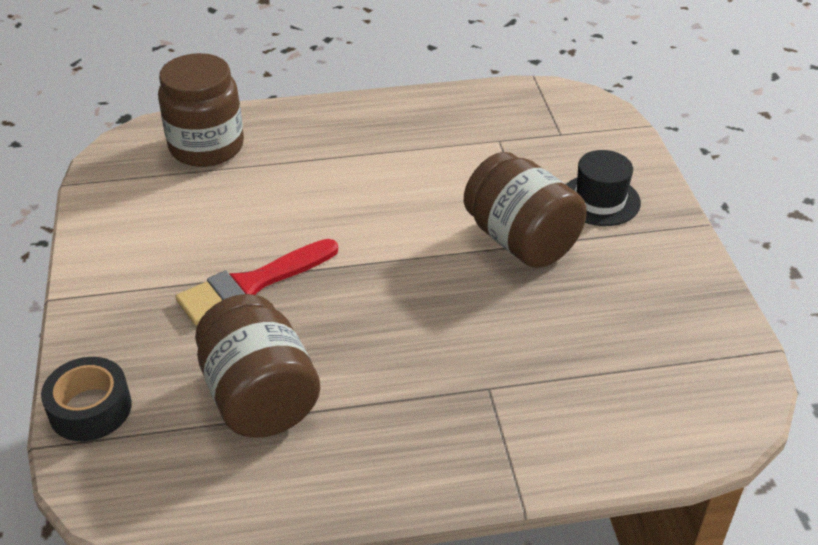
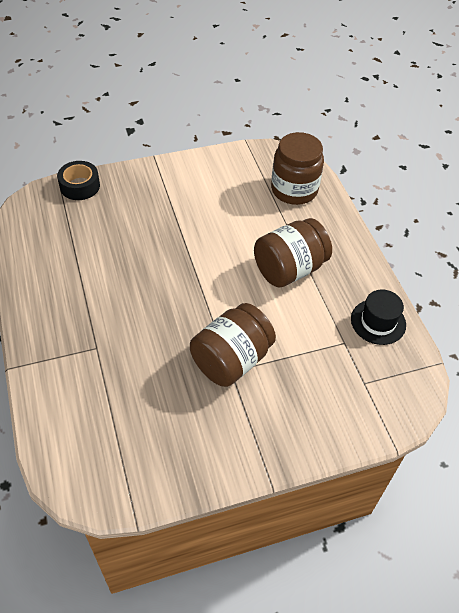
camera: 80 degrees right, 10 degrees up
(251, 284) = (172, 230): red brush -> none
(260, 397) = (88, 246): brown jar -> brown jar (289, 269)
(600, 200) = (286, 409): black hat -> black hat (378, 322)

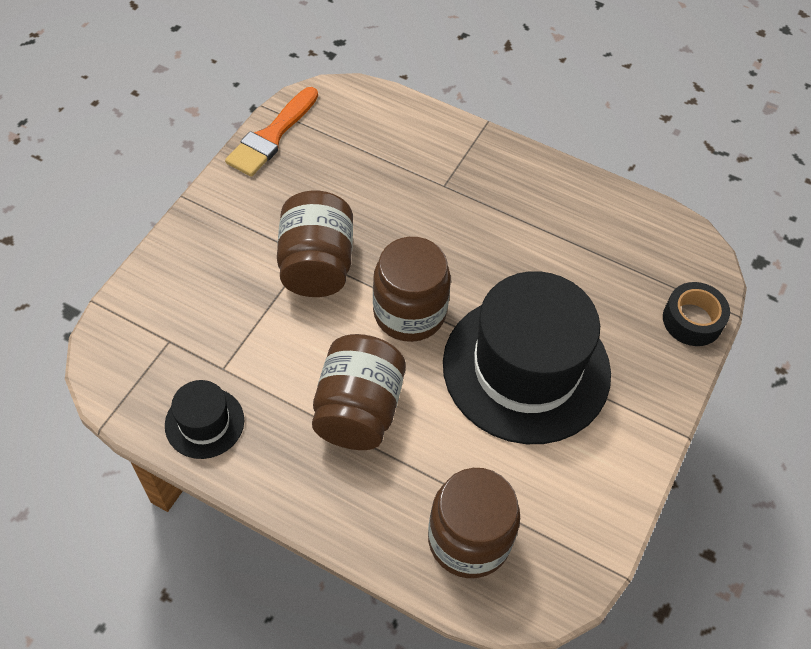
camera: 135 degrees right, 5 degrees up
(160, 485) = (271, 136): none -> orange brush
(185, 226) = (526, 368): none -> black hat
(210, 292) = (409, 313): none -> brown jar

